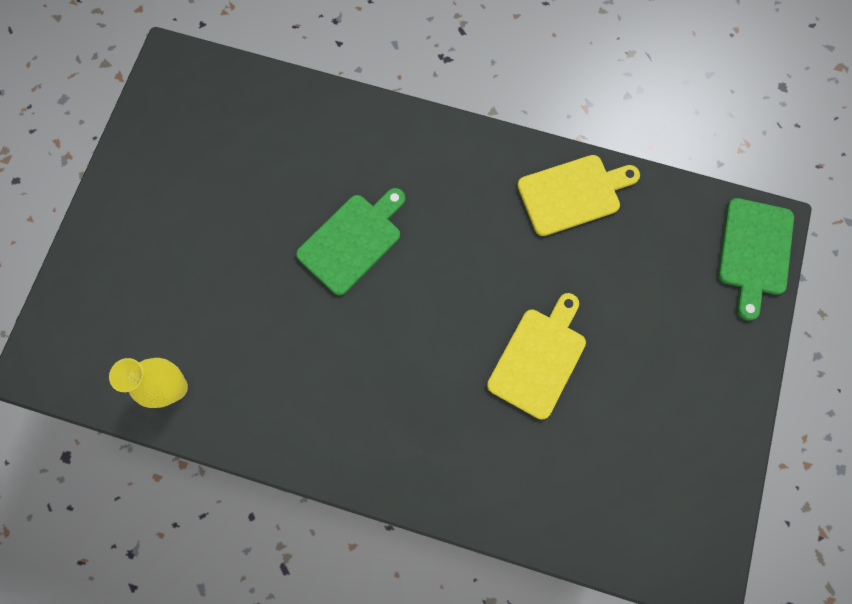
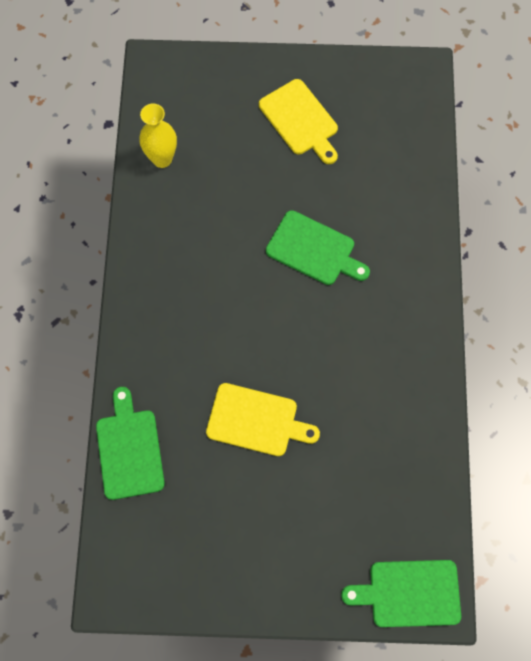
camera: 75 degrees right, 5 degrees down
(540, 515) = (129, 449): none -> green cutting board
(573, 193) = (413, 417): yellow cutting board -> yellow cutting board (300, 120)

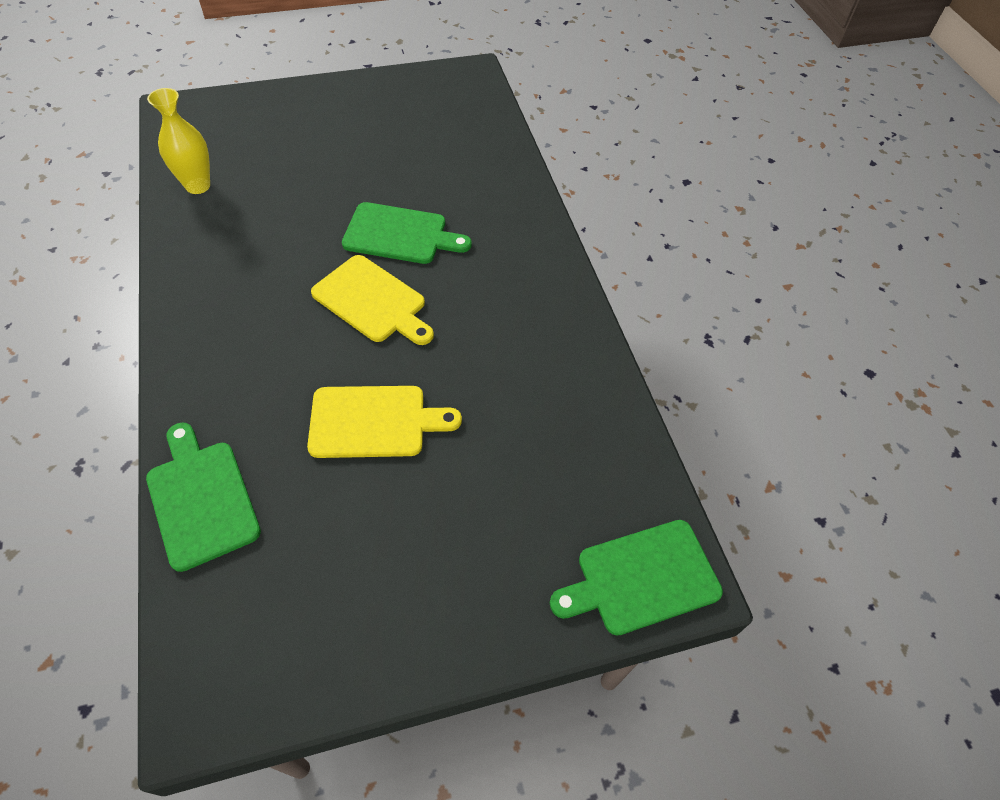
camera: 20 degrees left, 15 degrees down
(300, 120) = (353, 128): yellow cutting board -> yellow cutting board (372, 301)

